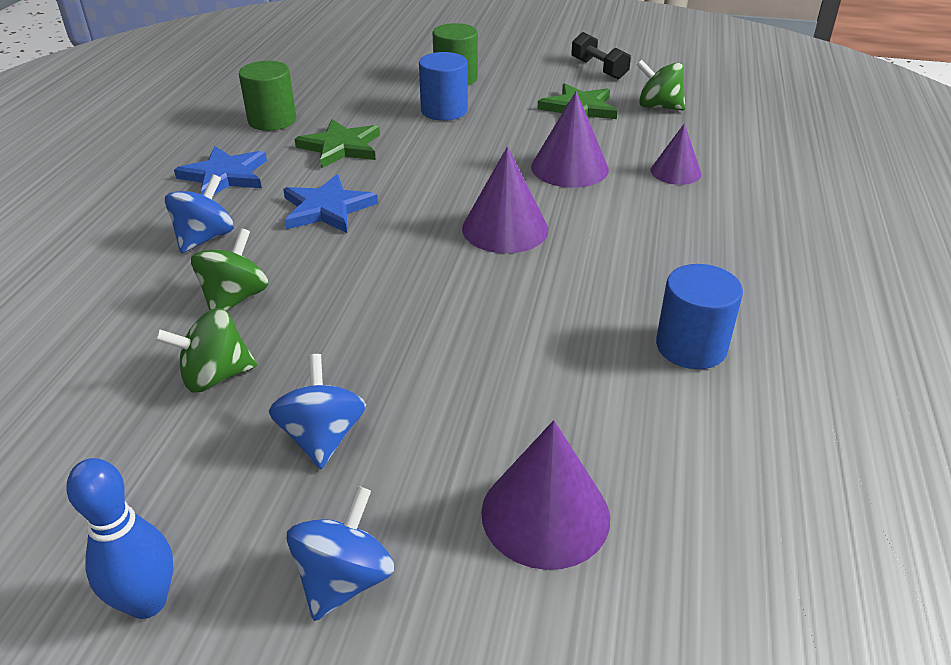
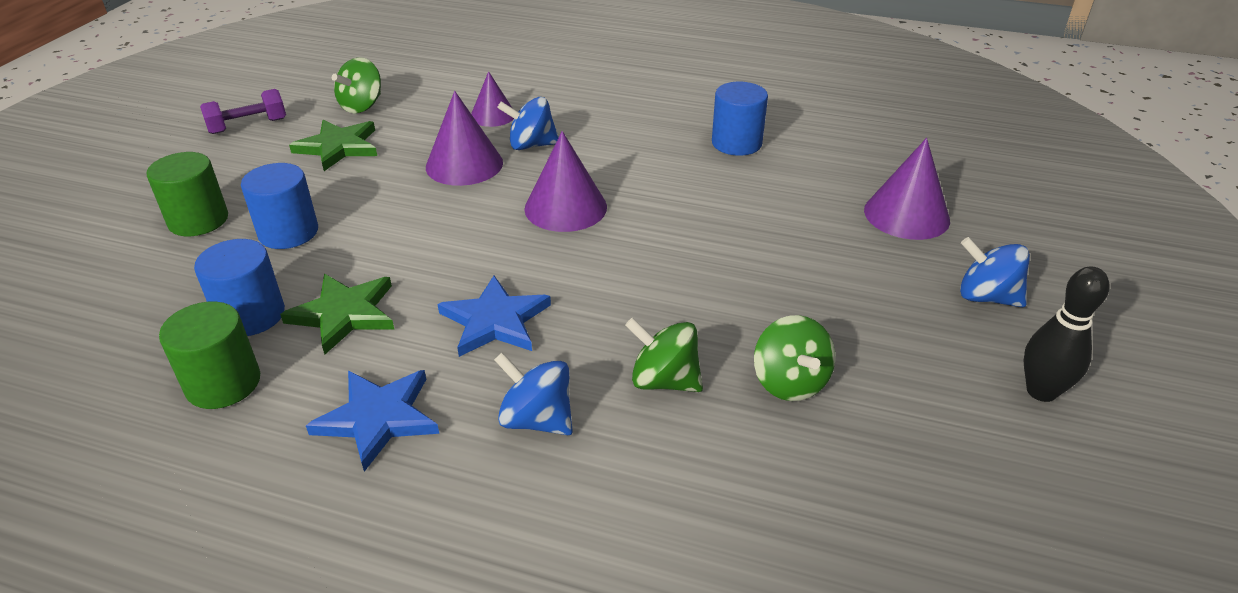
camera: 85 degrees left, 0 degrees up
(147, 602) = (1041, 391): blue bowling pin -> black bowling pin
(322, 437) = (857, 311): blue spinning top -> blue spinning top (531, 145)
(342, 116) = (251, 315): none -> blue cylinder
(599, 69) = (248, 126): black dumbbell -> purple dumbbell

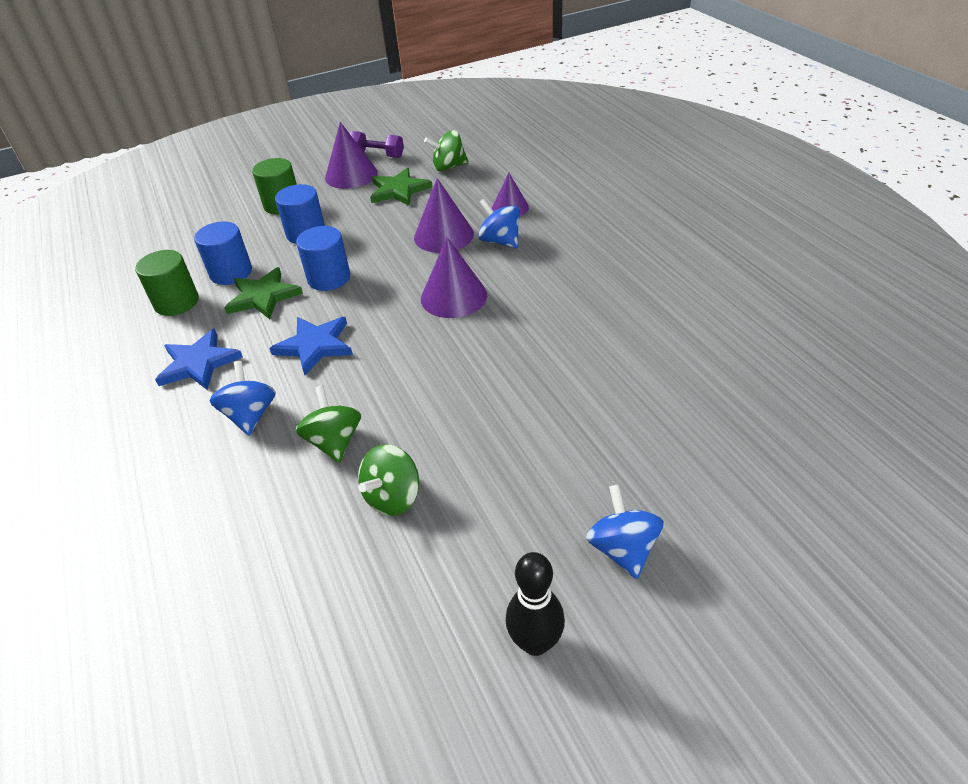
camera: 50 degrees right, 5 degrees up
(736, 143) = (638, 311): blue cylinder -> blue cylinder (329, 278)
(906, 215) = (675, 445): purple cone -> purple cone (351, 175)

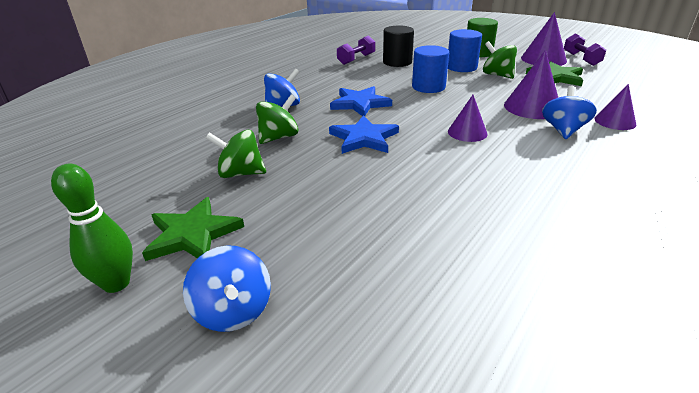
camera: 60 degrees right, 10 degrees down
(176, 302) = (356, 59): green cylinder -> purple dumbbell
(199, 363) = (314, 80): blue star -> blue star (364, 138)
(231, 273) = (397, 62): blue cylinder -> black cylinder
(263, 296) = (387, 76): green star -> green star (192, 234)
(448, 167) = (618, 83): green spinning top -> green spinning top (497, 75)
(453, 296) = (467, 132): purple cone -> purple cone, size x0.64
(535, 642) = (116, 283): black bowling pin -> green bowling pin
(622, 549) = (233, 311): blue spinning top -> blue spinning top turned 105 degrees clockwise

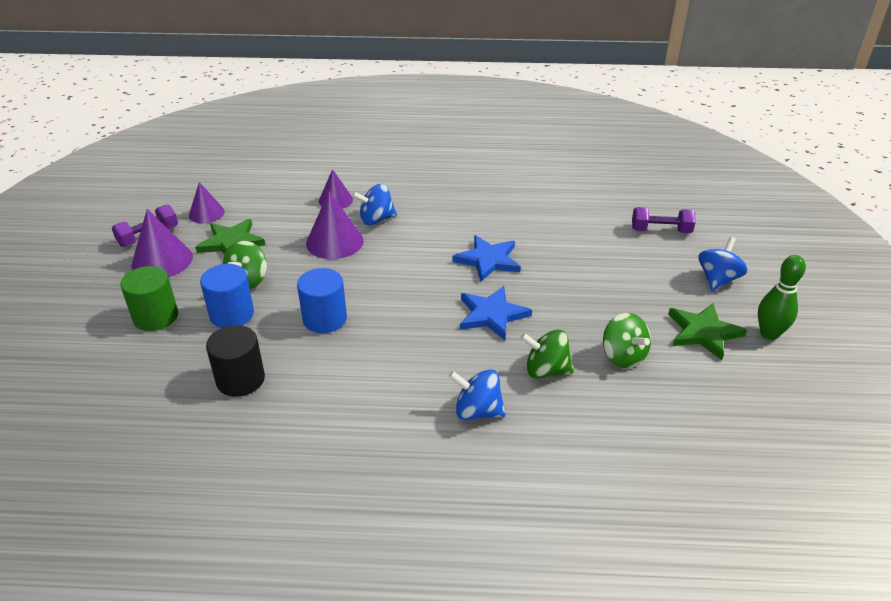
camera: 125 degrees left, 5 degrees up
(356, 59) = (250, 430): purple dumbbell -> purple dumbbell (660, 230)
(360, 103) = (416, 351): blue star -> blue star (488, 260)
(467, 132) = (424, 263): purple cone -> purple cone (206, 213)

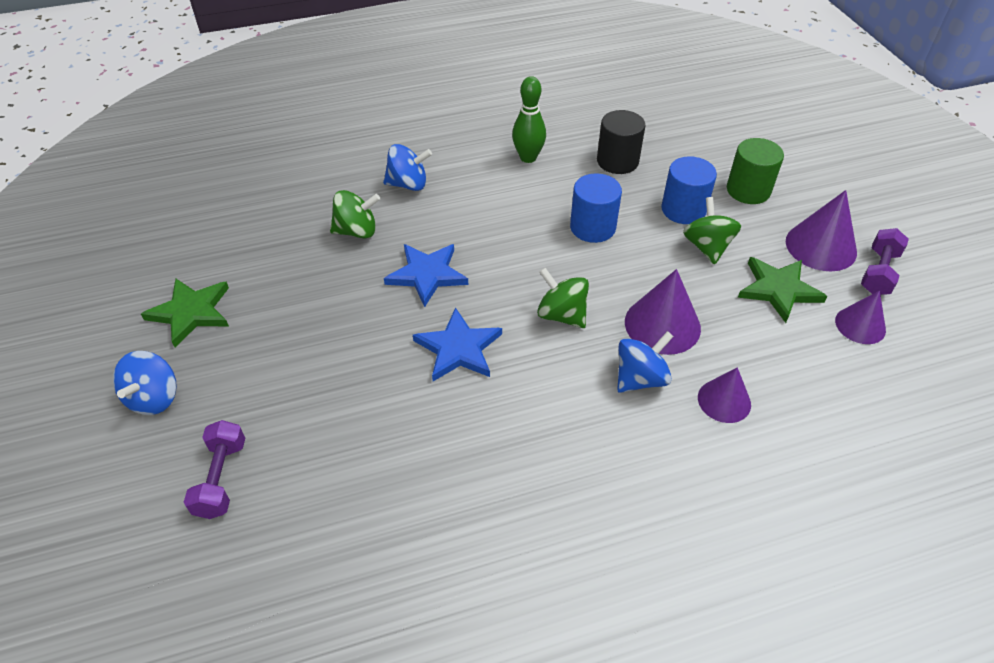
camera: 160 degrees right, 10 degrees up
(623, 356) = (282, 263): green spinning top -> green spinning top (561, 315)
(660, 230) = (221, 478): purple dumbbell -> purple dumbbell turned 75 degrees counterclockwise
(769, 334) = (114, 330): green bowling pin -> green bowling pin (528, 157)

